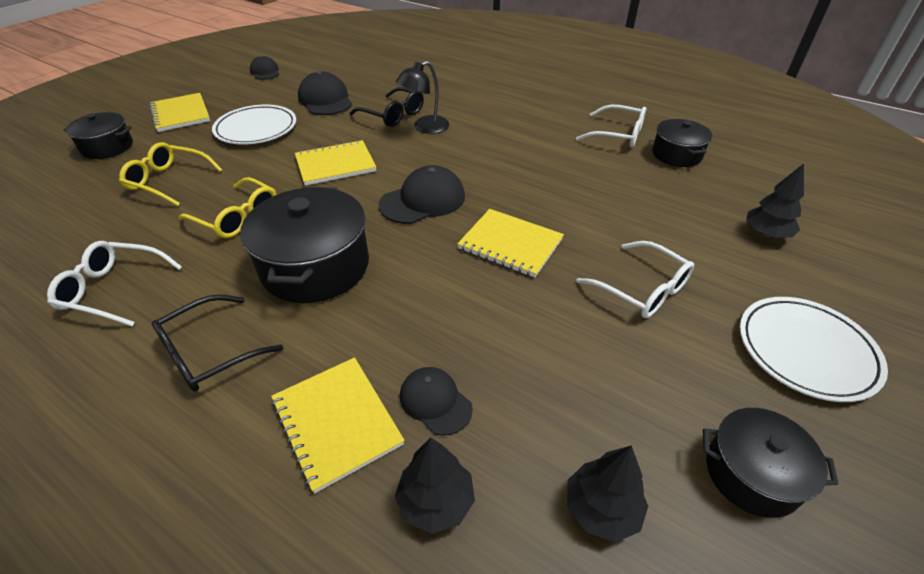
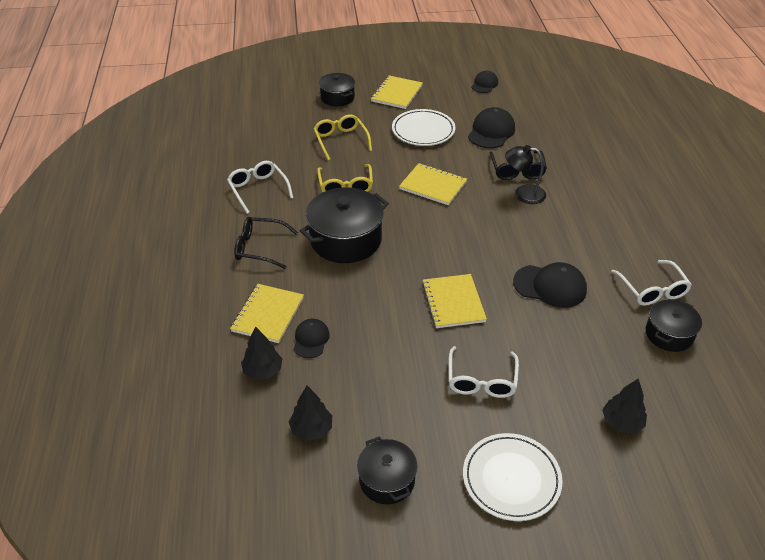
camera: 50 degrees right, 0 degrees up
(423, 200) = (447, 242): black cap -> black cap (550, 286)

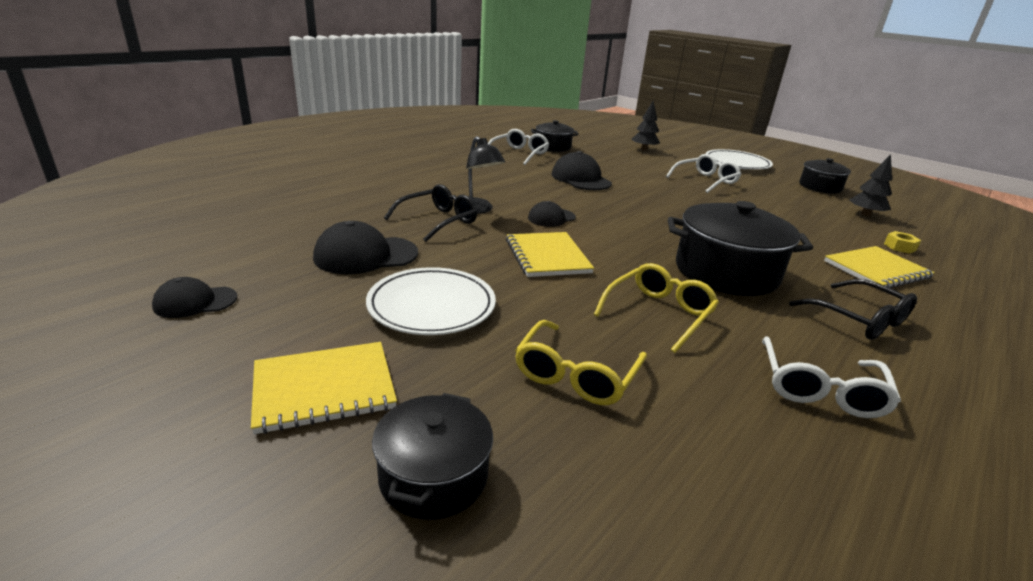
camera: 135 degrees left, 15 degrees down
(263, 371) = (899, 247): black tree -> yellow nut
(311, 339) = (835, 241): black cap -> black cap (551, 218)
(453, 302) = (671, 203): yellow notebook -> none

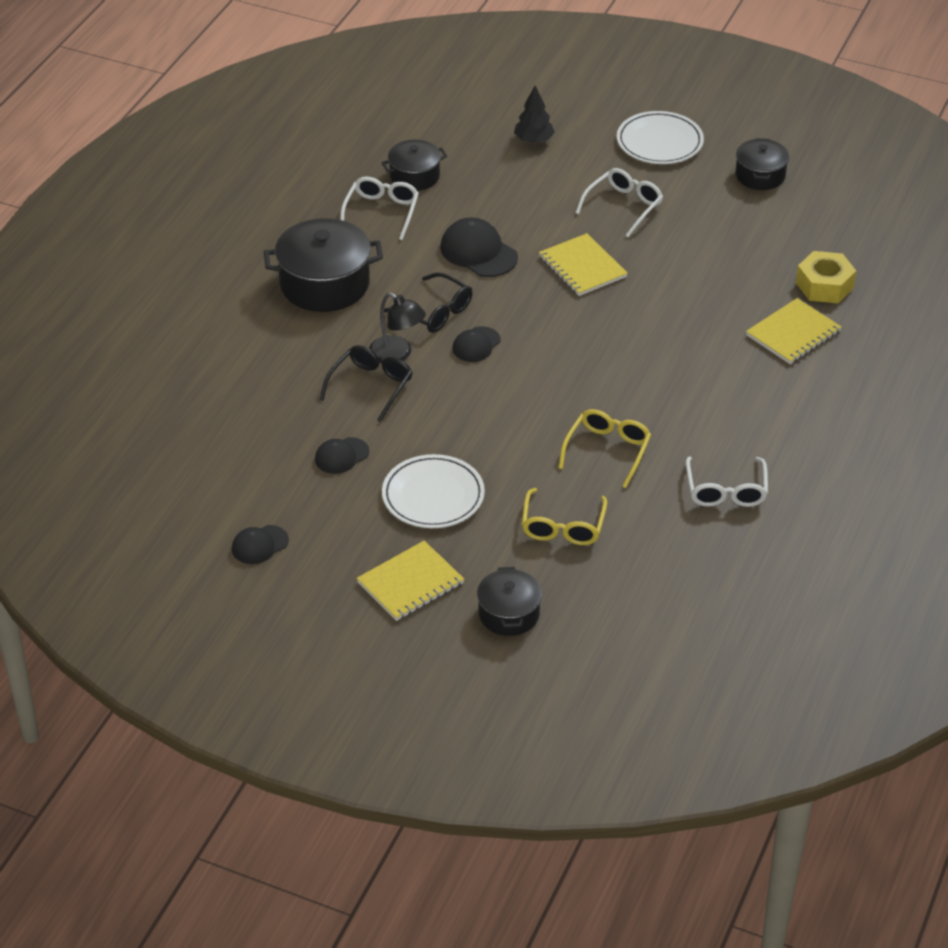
camera: 15 degrees left, 15 degrees up
(366, 255) = (341, 456): black cap -> black cap, size x0.61
(547, 256) = (496, 408): yellow notebook -> yellow notebook (582, 267)
(726, 272) = (657, 380): black pot -> black pot (324, 284)
(859, 319) = (765, 409): black glasses -> black glasses (435, 312)
(865, 214) = (803, 227): black tree -> none
(899, 247) = (824, 285): yellow nut -> yellow nut, size x1.96

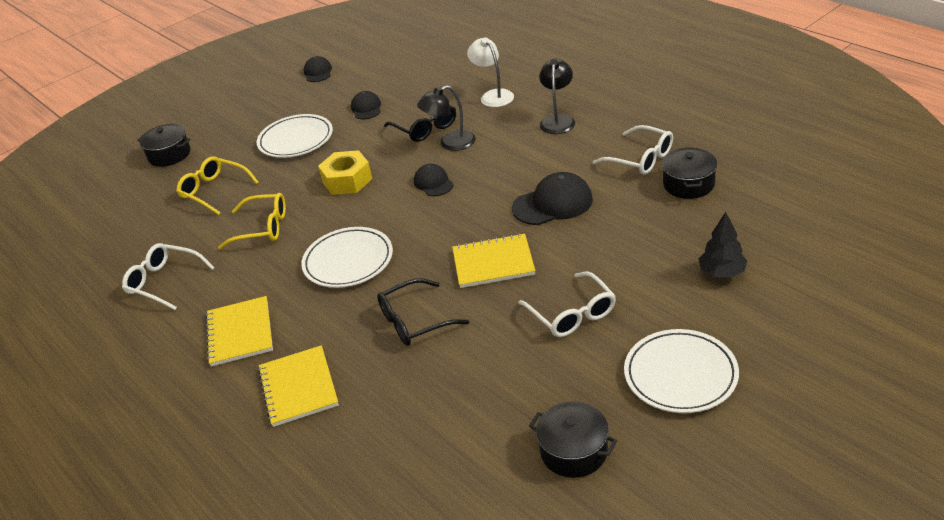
camera: 120 degrees right, 5 degrees down
(283, 349) = (493, 95): none -> white lamp
(324, 284) = (558, 120): black pot -> black lamp
(410, 583) = (233, 121): yellow notebook -> yellow notebook (240, 333)
(435, 312) = (487, 168): black glasses -> black glasses (414, 321)
(607, 450) = (263, 228): yellow glasses -> yellow glasses turned 45 degrees counterclockwise
(626, 363) = (348, 261): none -> white plate
(824, 285) = (347, 441): yellow nut -> yellow nut (347, 180)

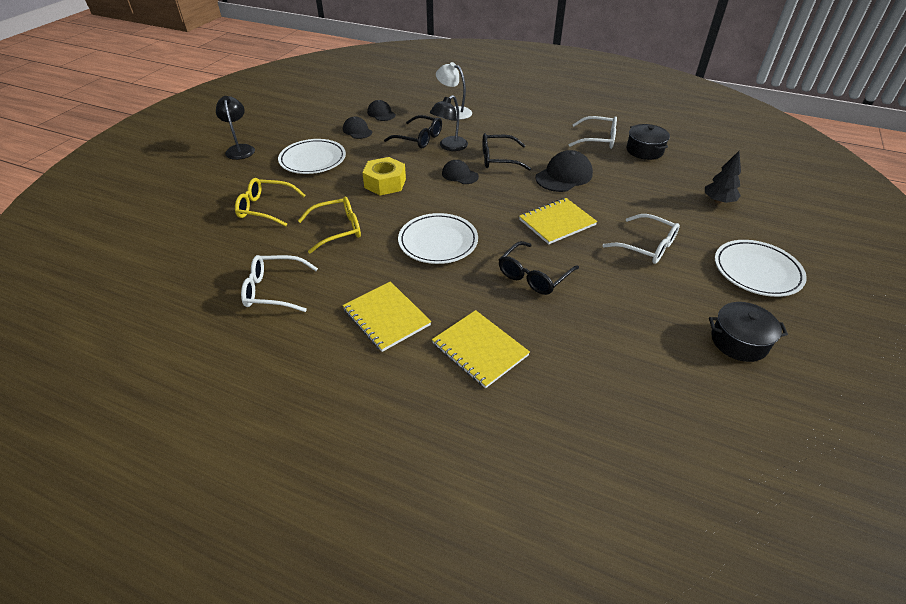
camera: 30 degrees left, 5 degrees up
(169, 155) = (195, 186): black pot -> none
(318, 72) = (292, 110): black cap -> black cap (381, 113)
(493, 168) = (498, 159): none -> black glasses
(558, 120) = (517, 122): black lamp -> black lamp (240, 149)

